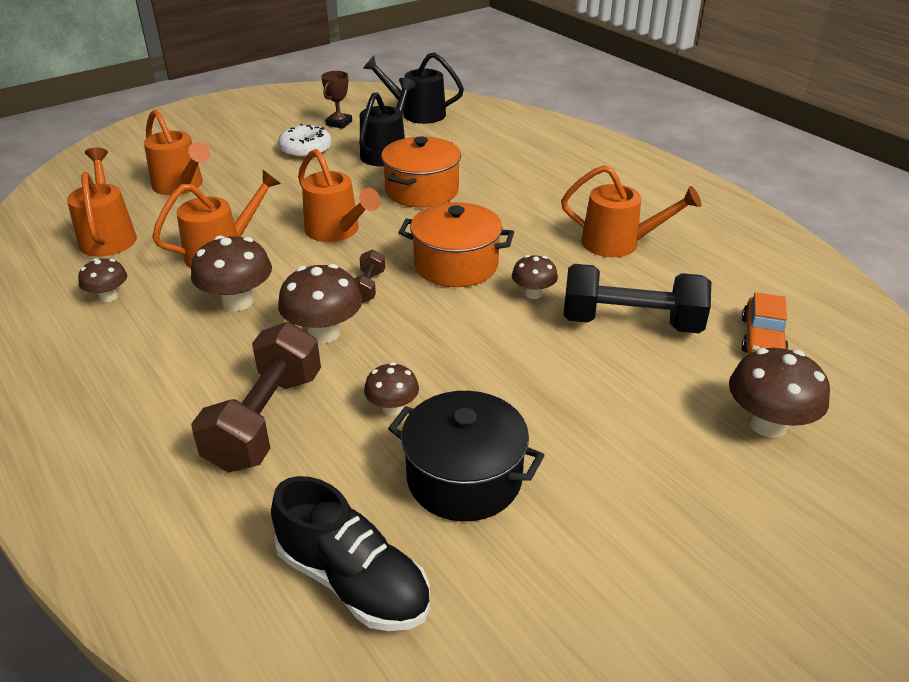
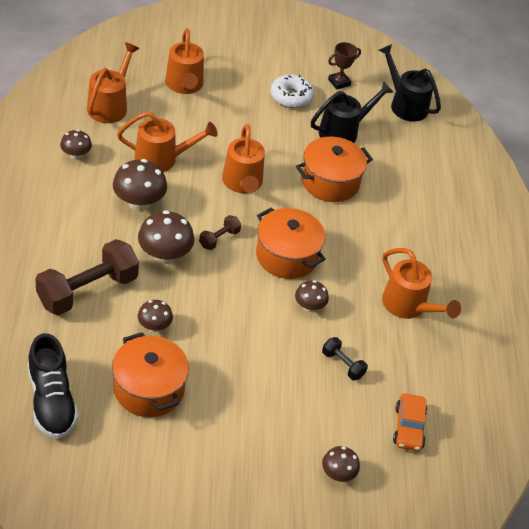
camera: 30 degrees right, 10 degrees up
(464, 478) = (149, 389): black pot -> orange pot
(630, 323) = (342, 364): black dumbbell -> black dumbbell, size x0.47
(762, 338) = (408, 428): orange car -> orange car turned 45 degrees counterclockwise
(767, 424) = (338, 474): brown mushroom -> brown mushroom, size x0.59

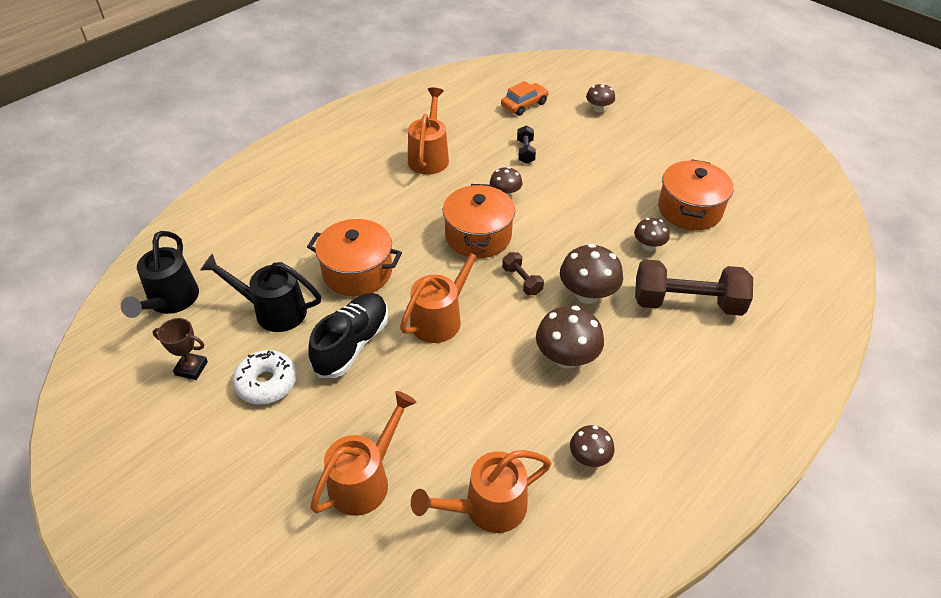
camera: 130 degrees left, 0 degrees up
(51, 401) = (776, 240): black shoe -> black shoe (352, 344)
(162, 159) = (494, 392): orange watering can -> none
(219, 239) = (522, 281): brown dumbbell -> brown dumbbell turned 60 degrees clockwise

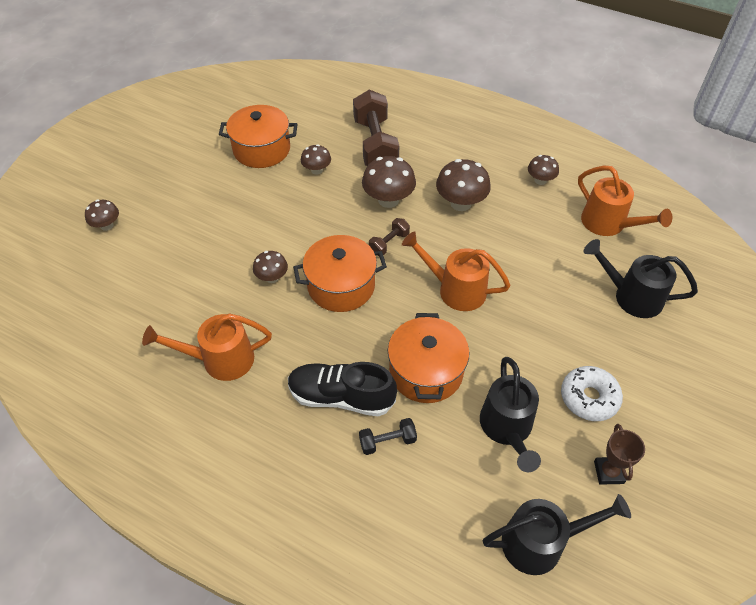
camera: 105 degrees left, 5 degrees up
(352, 344) = (515, 346): black shoe -> black shoe (341, 397)
(365, 479) = (630, 296): orange watering can -> black watering can
(524, 105) = (102, 291): orange car -> none
(525, 152) = (196, 274): black dumbbell -> black dumbbell (387, 441)

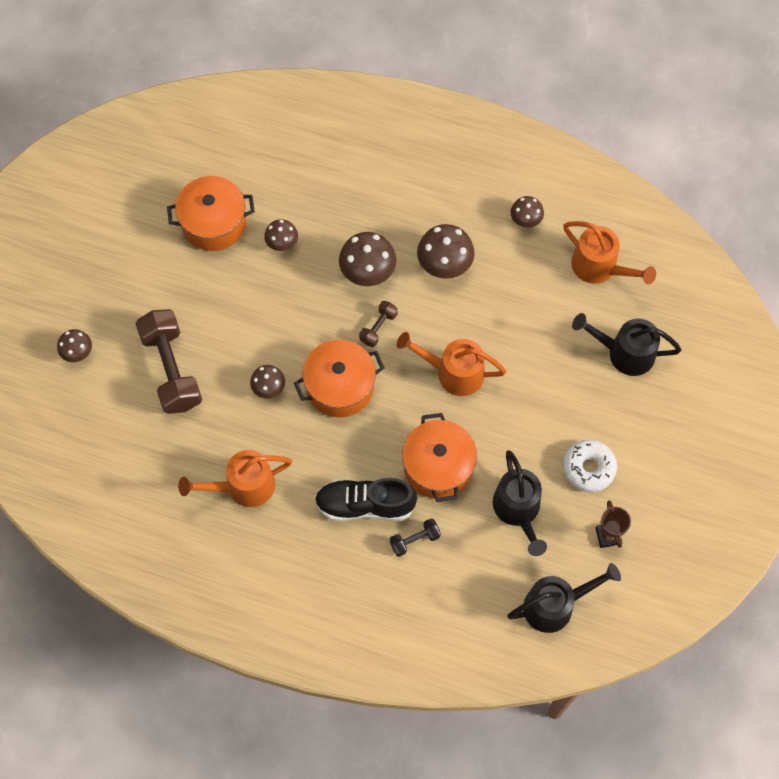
camera: 10 degrees left, 15 degrees up
(375, 144) = (339, 196): brown dumbbell -> brown dumbbell (171, 369)

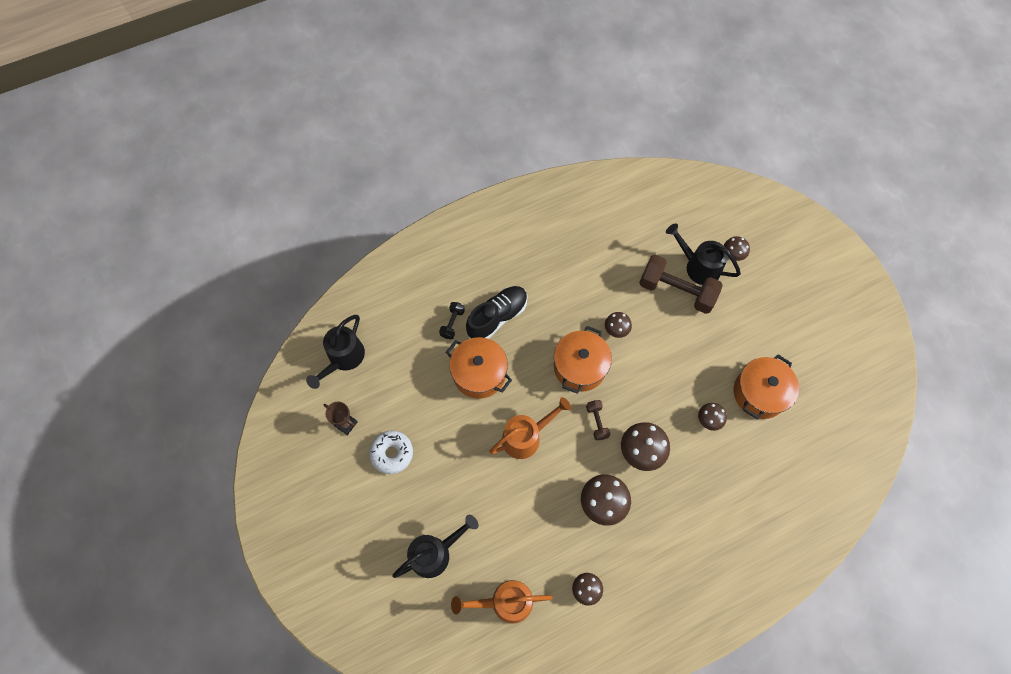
camera: 135 degrees right, 0 degrees up
(242, 487) = (570, 268): orange watering can -> none
(518, 511) = (410, 391): black watering can -> black watering can (697, 266)

